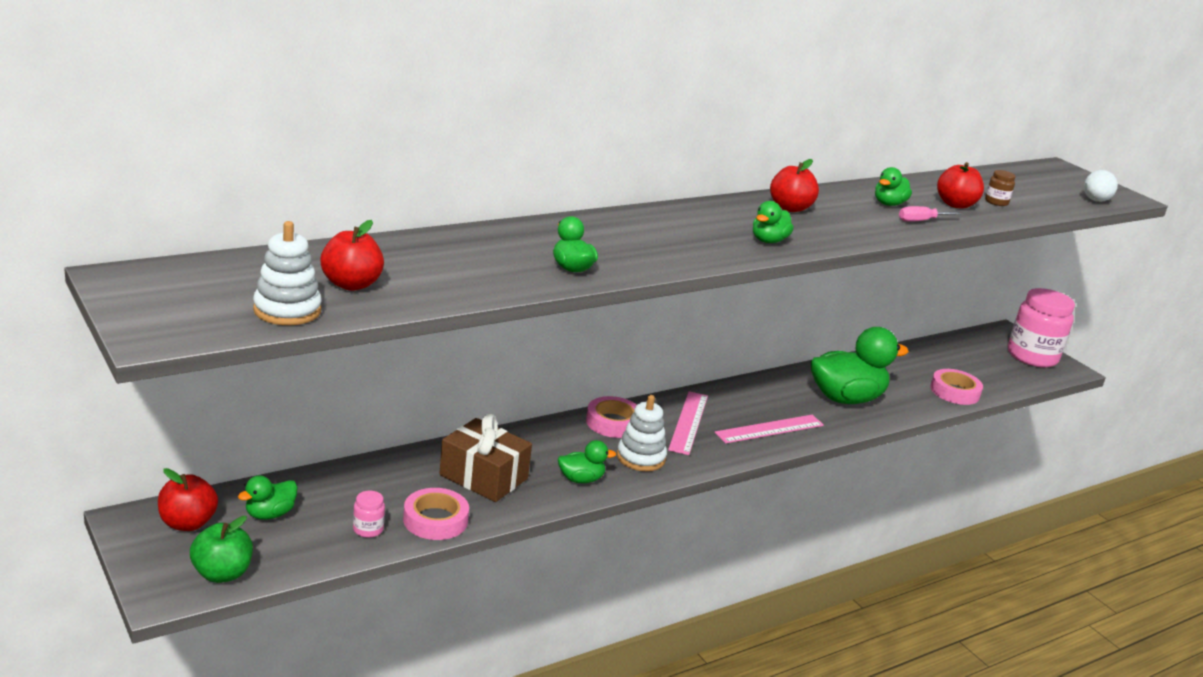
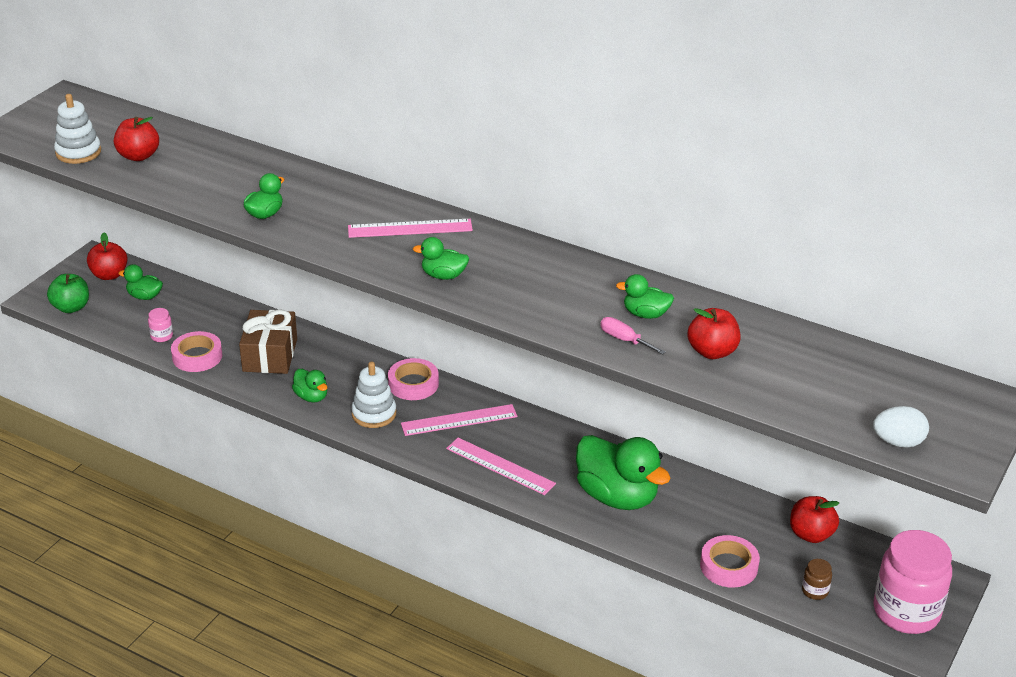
camera: 65 degrees right, 10 degrees up
(673, 226) = (410, 228): none -> pink ruler
(790, 208) = (544, 267): red apple -> red apple (811, 534)
(996, 202) = (767, 375): brown jar -> brown jar (815, 591)

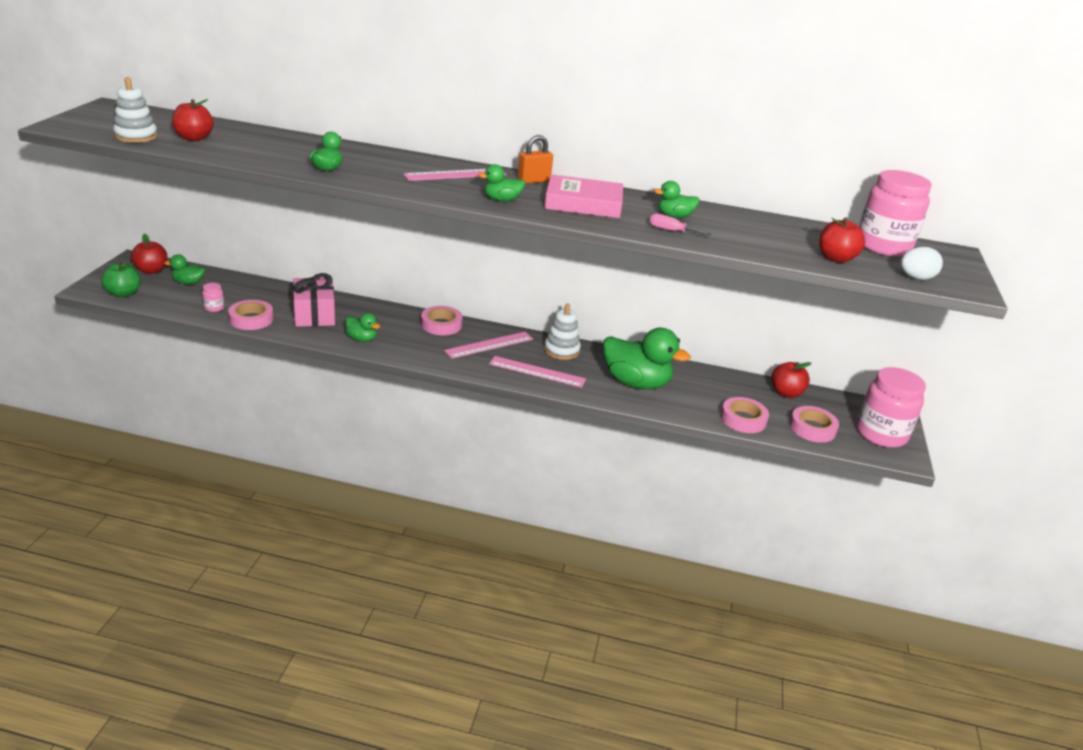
camera: 20 degrees left, 5 degrees down
(270, 355) = (314, 314): brown gift -> pink gift
(374, 414) = (419, 346): white stacking toy -> white stacking toy (561, 350)
(501, 242) = (534, 181): none -> orange padlock
(541, 286) = (583, 203): none -> pink book
(712, 352) = (741, 235): red apple -> red apple (836, 258)
(815, 591) = (812, 428): brown jar -> pink tape
(897, 384) = (883, 246): none -> pink jar

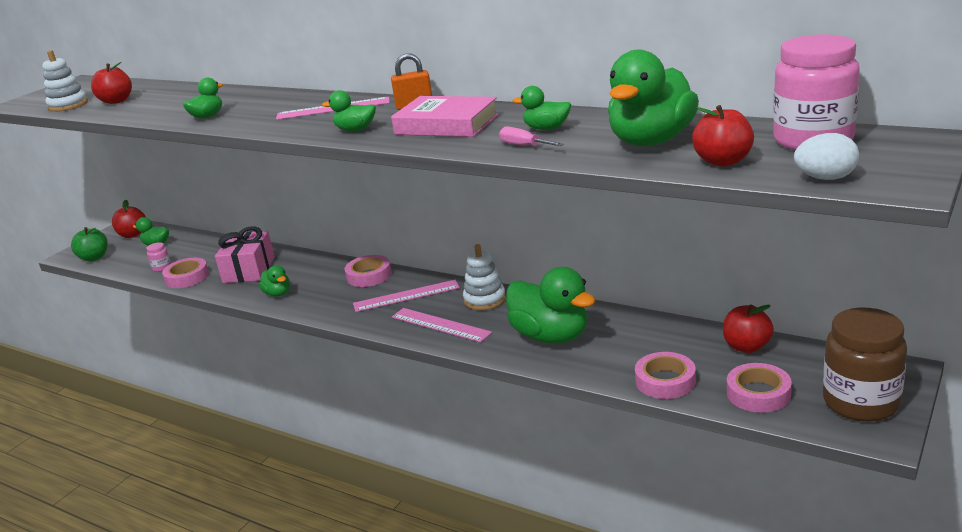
camera: 25 degrees right, 5 degrees down
(768, 236) = (651, 141): none -> green duck
(881, 434) = (861, 402): pink jar -> brown jar

